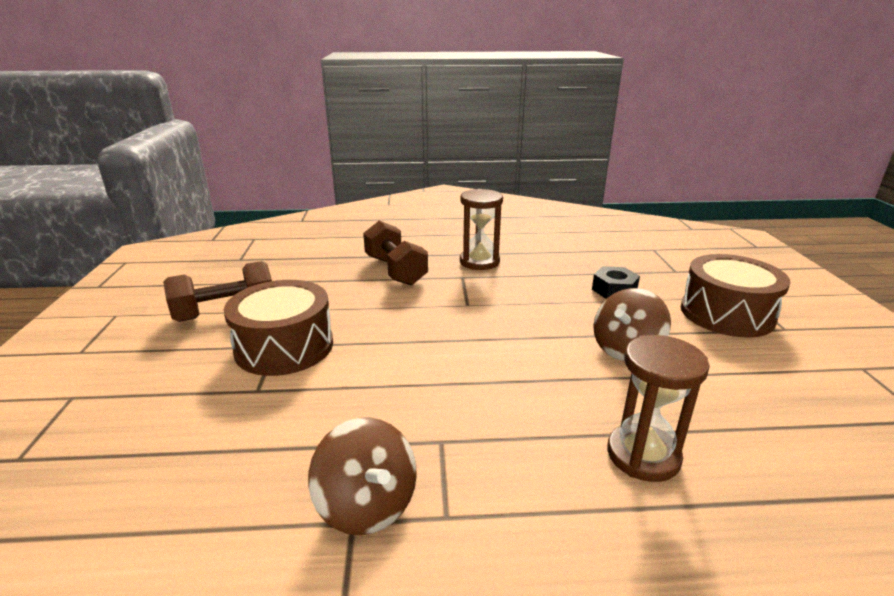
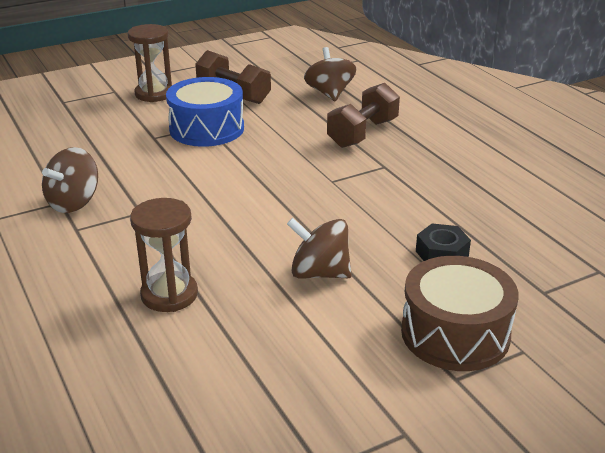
camera: 65 degrees right, 5 degrees up
(284, 346) = (207, 129): brown drum -> blue drum
(300, 265) = (329, 93): none -> brown spinning top
(479, 262) = (427, 167): brown hourglass -> brown hourglass (154, 94)

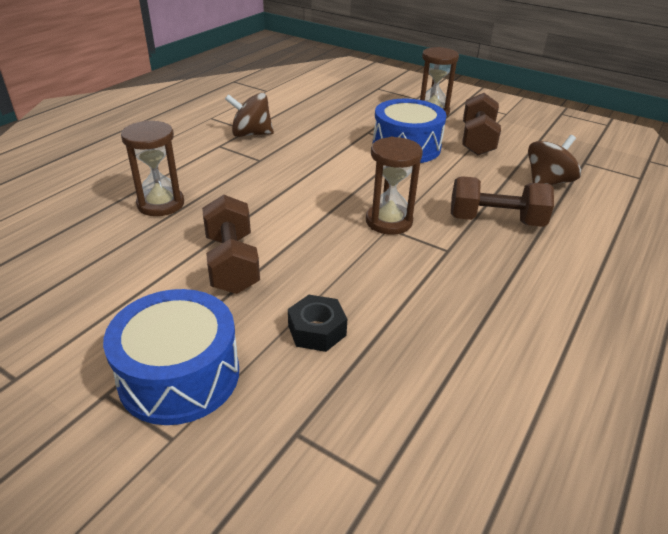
camera: 60 degrees right, 5 degrees up
(319, 273) = (232, 263): brown spinning top -> brown dumbbell
(322, 177) = (389, 221): none -> brown hourglass
(455, 333) = (179, 375): brown drum -> blue drum

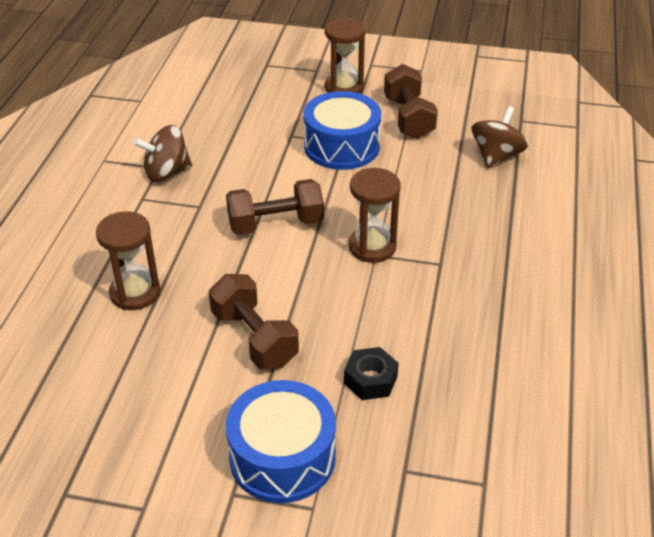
camera: 20 degrees left, 5 degrees up
(495, 221) = (468, 217): brown dumbbell -> brown dumbbell (275, 224)

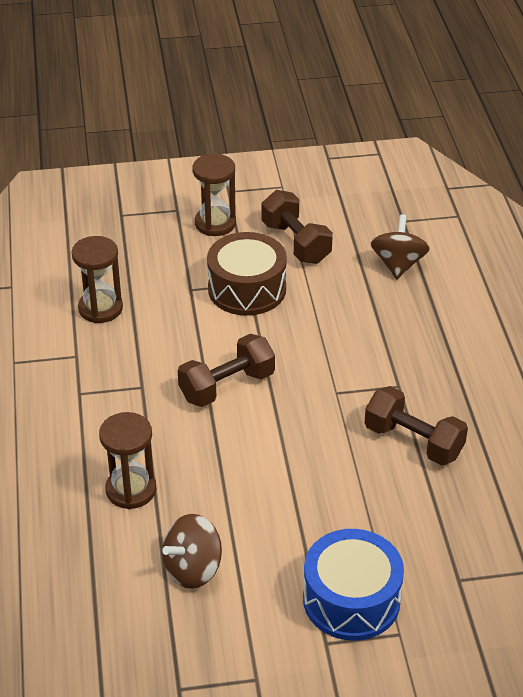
camera: 20 degrees left, 0 degrees up
(166, 172) = (87, 359): brown spinning top -> brown spinning top (193, 569)
(254, 338) = (268, 502): brown dumbbell -> brown dumbbell (413, 441)
(341, 146) = (247, 289): blue drum -> brown drum
(370, 380) = (391, 510): black nut -> none
(372, 247) = (329, 385): brown hourglass -> brown hourglass (100, 308)

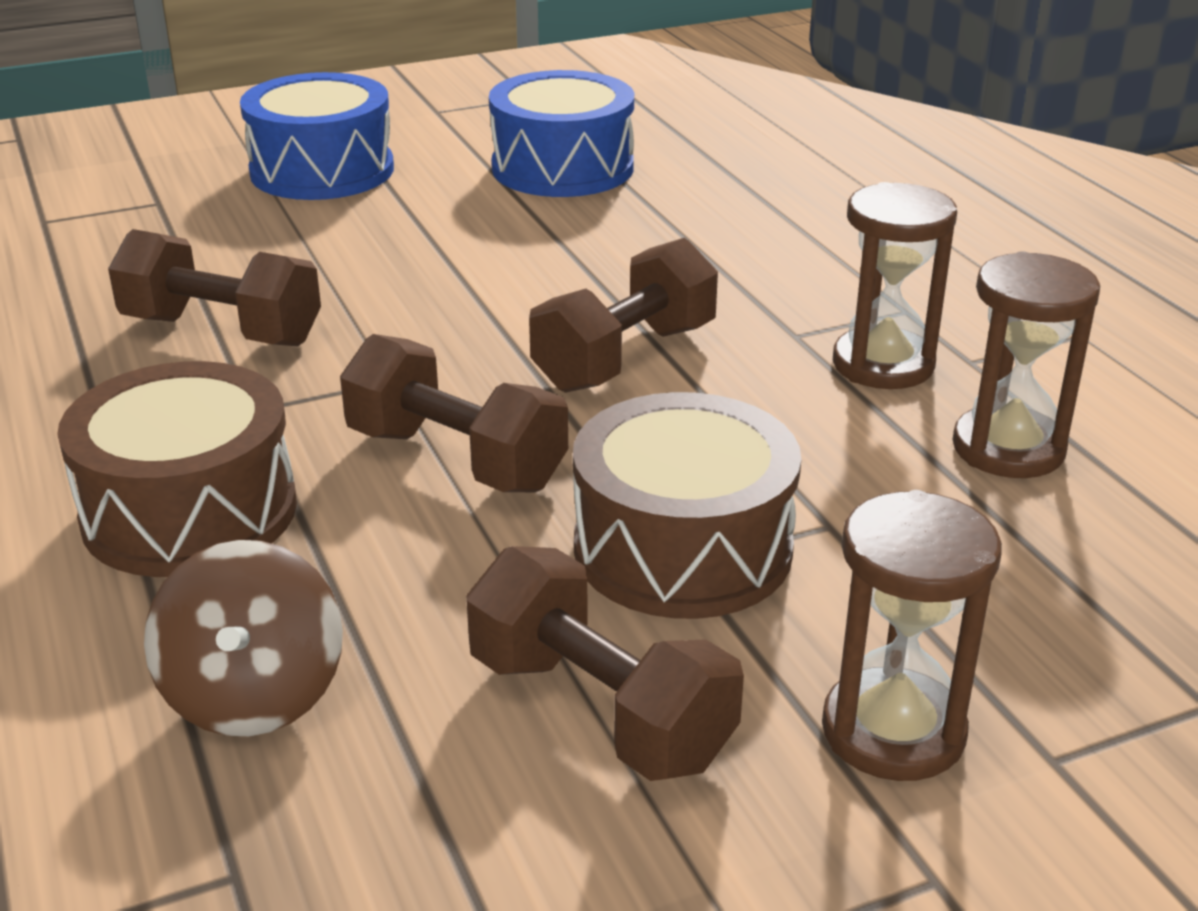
camera: 165 degrees right, 10 degrees down
(131, 490) = (709, 219): brown hourglass -> brown hourglass (883, 364)
(193, 569) = (562, 168): brown spinning top -> blue drum
(317, 342) = (456, 459): none -> brown dumbbell
(422, 336) = (190, 512): none -> brown drum

